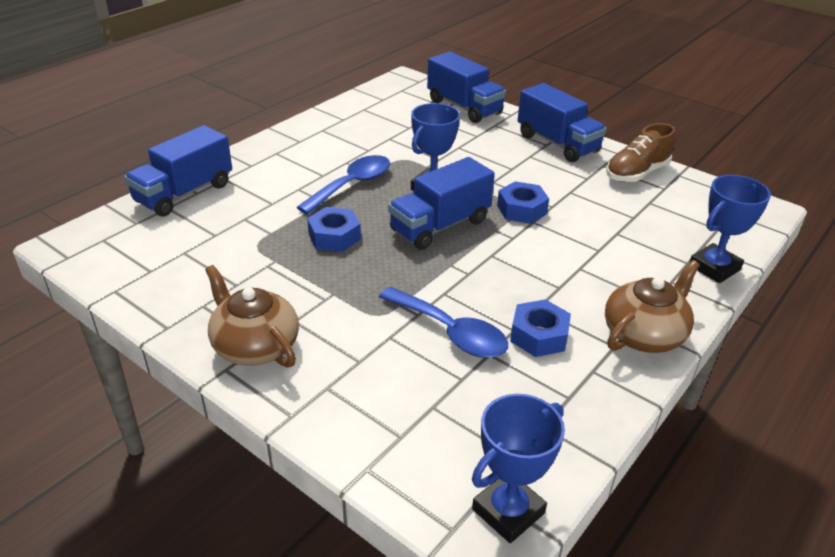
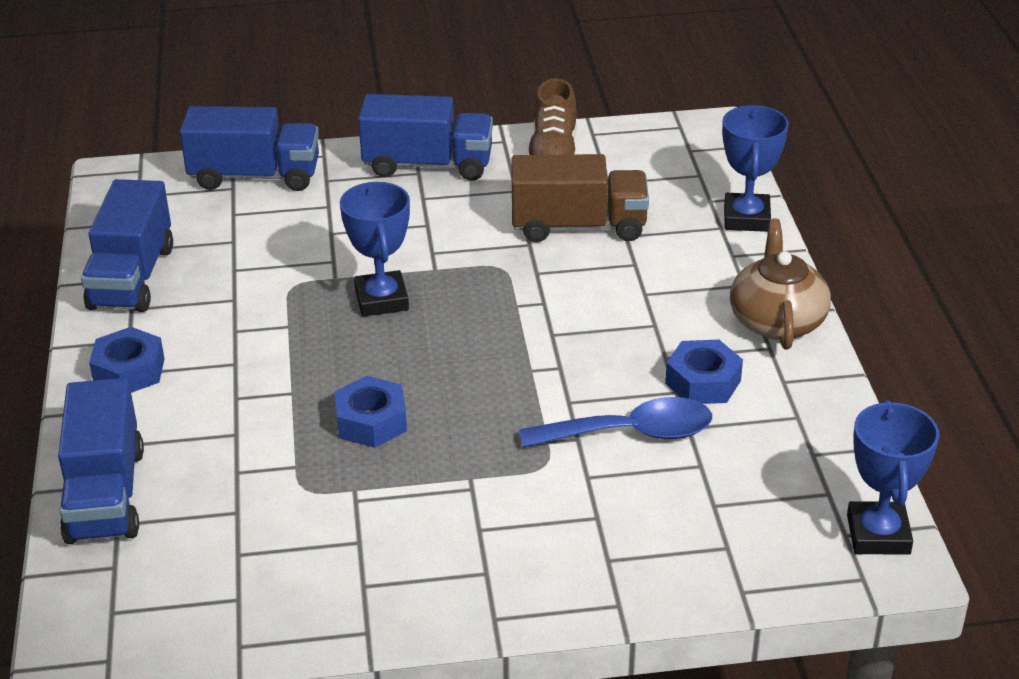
camera: 45 degrees left, 0 degrees up
(255, 346) = (484, 578): brown teapot -> none
(352, 185) = (289, 352): blue spoon -> none
(440, 226) = (457, 337): blue truck -> blue truck (132, 277)
(521, 209) = (507, 266): blue nut -> blue nut (129, 371)
(595, 213) = (578, 226): none -> brown truck

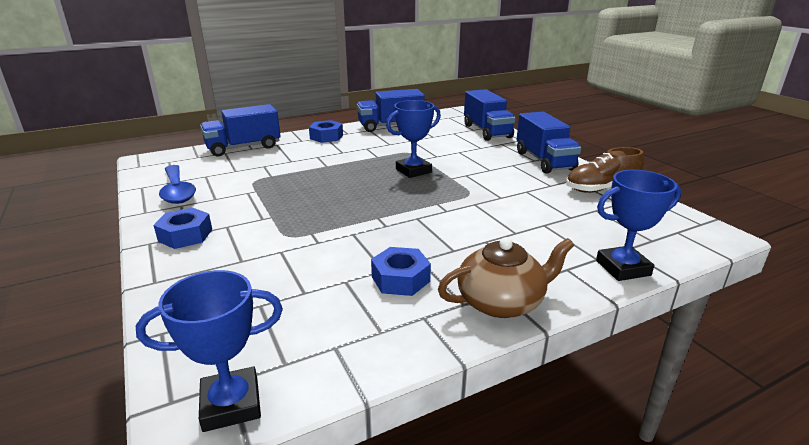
camera: 70 degrees right, 10 degrees down
(371, 421) = (311, 185): blue nut -> blue nut (185, 235)
(578, 226) = (536, 208): brown truck -> none
(631, 433) = (330, 259): blue spoon -> blue spoon (177, 191)

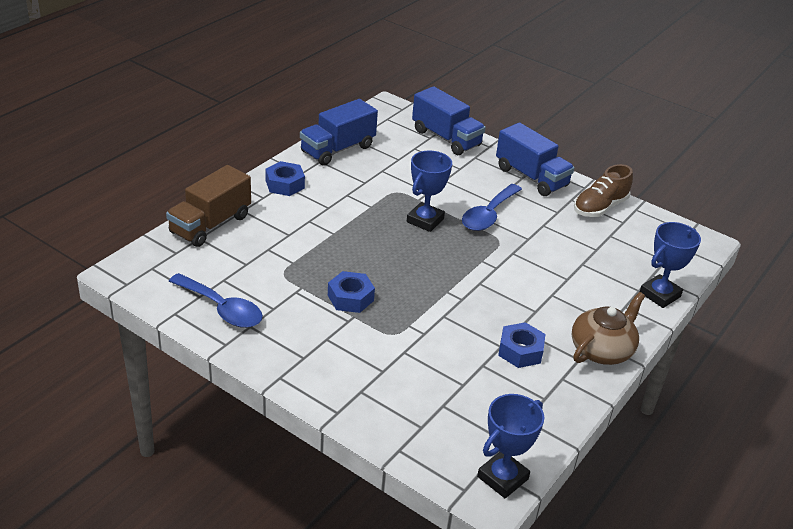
camera: 30 degrees left, 10 degrees up
(185, 235) = (302, 359): blue nut -> blue nut (350, 298)
(243, 147) = (210, 224): blue truck -> brown truck
(476, 176) = (488, 215): none -> blue spoon

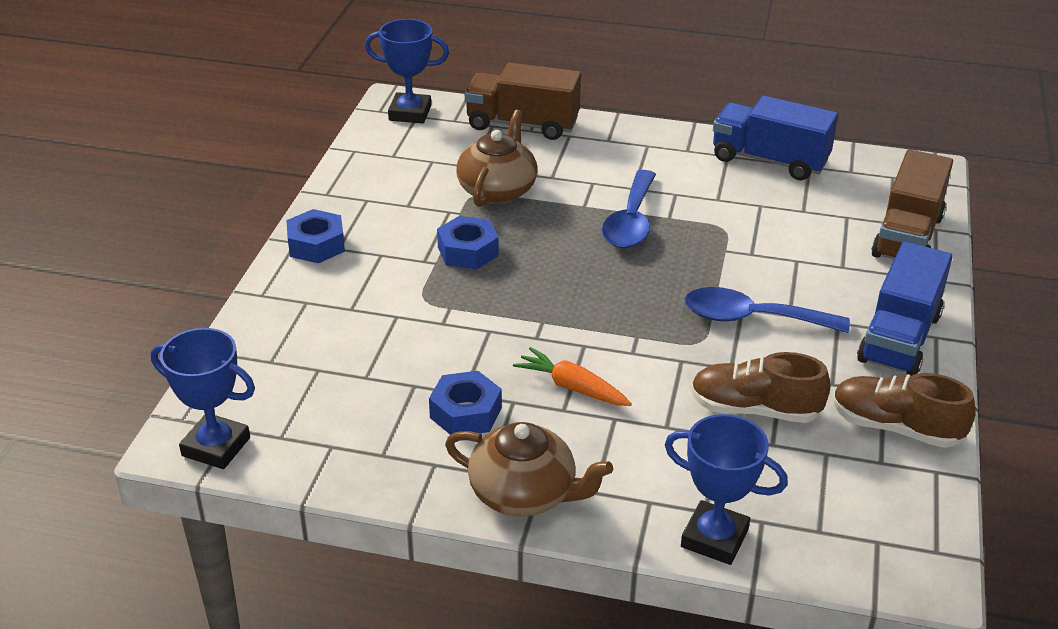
camera: 70 degrees right, 0 degrees up
(222, 309) = (382, 175): blue spoon -> blue spoon (631, 222)
(285, 184) = (649, 146): blue nut -> blue nut (316, 245)
(285, 262) = (497, 189): none -> brown teapot
(425, 220) = (681, 267): blue trophy -> blue trophy (410, 113)
(446, 138) = (907, 236): blue truck -> brown truck
(517, 301) = (572, 387): none -> orange carrot
(566, 244) = (755, 409): none -> brown shoe

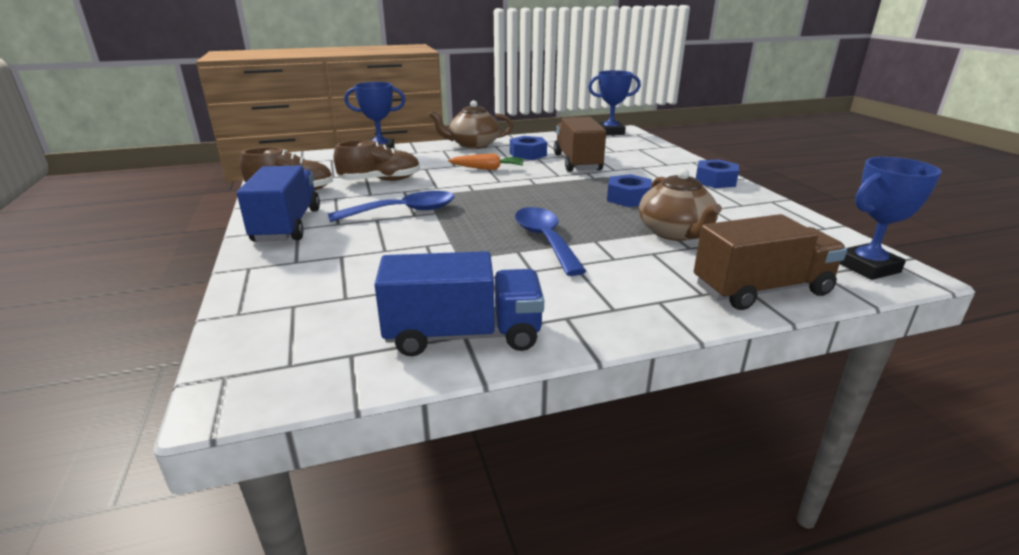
camera: 150 degrees right, 10 degrees down
(907, 236) = (274, 296): brown truck -> brown truck (577, 162)

